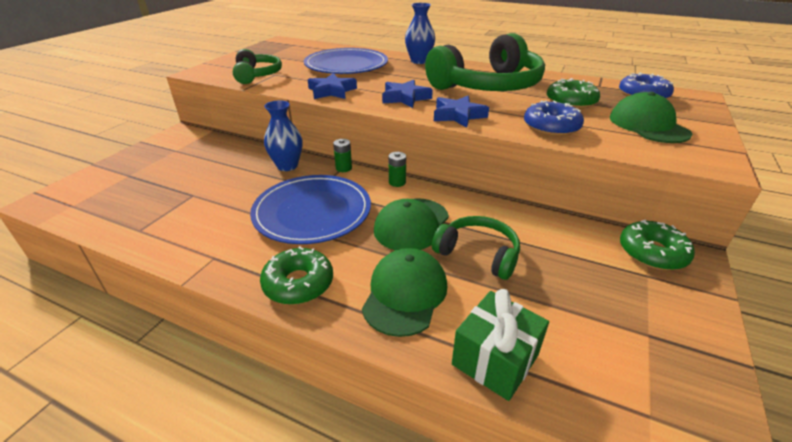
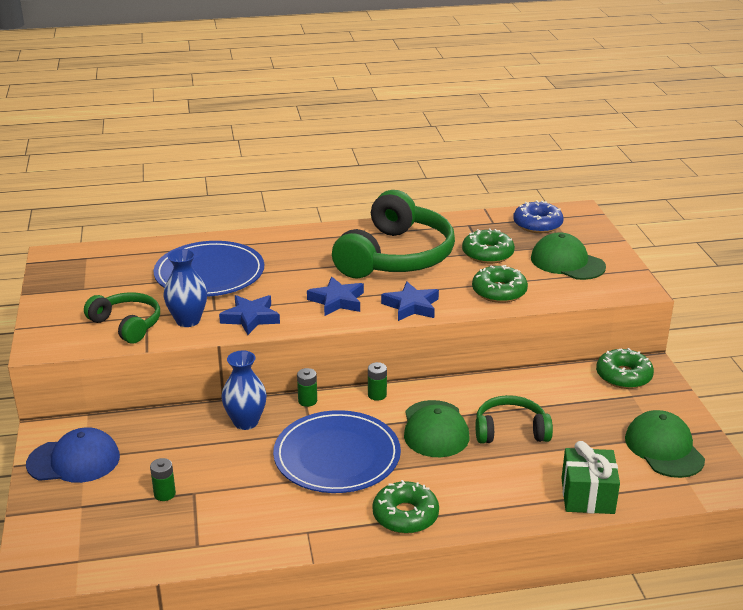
camera: 35 degrees left, 5 degrees down
(168, 150) = (74, 460): none -> blue cap
(177, 188) = (164, 494): none -> green battery
(405, 294) = (491, 484): green cap -> green cap (664, 448)
(419, 61) = (283, 240): blue vase -> blue vase (188, 320)
(551, 127) = (499, 292): blue donut -> green donut

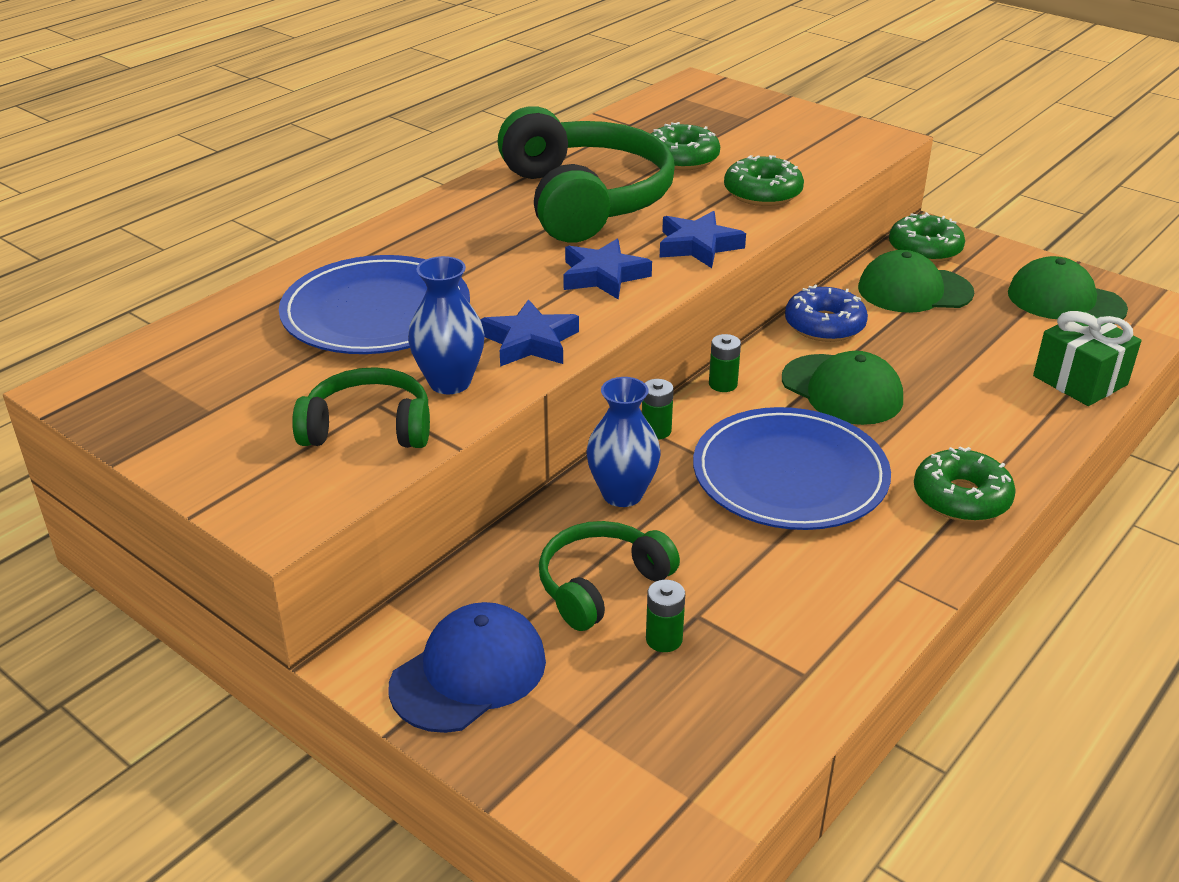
camera: 40 degrees left, 5 degrees up
(510, 431) = (914, 353): green headphones -> green headphones (601, 585)
(537, 224) = (680, 110): blue donut -> blue donut (824, 325)
(567, 262) = (776, 137): green cap -> green cap (914, 290)

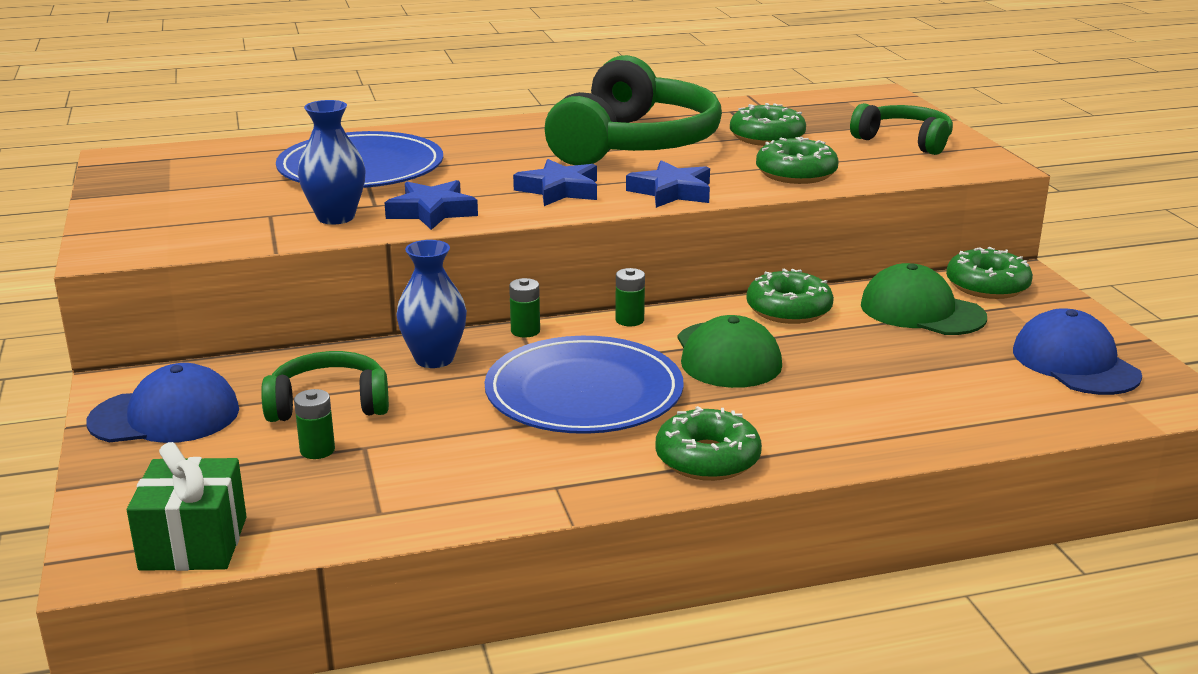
camera: 35 degrees right, 10 degrees down
(368, 428) = (241, 225): green headphones -> green headphones (904, 141)
(824, 325) = (788, 310): blue donut -> green donut
(1065, 301) = (1075, 363): green cap -> blue cap
(1080, 380) = (981, 422): green gift -> green gift (194, 543)

